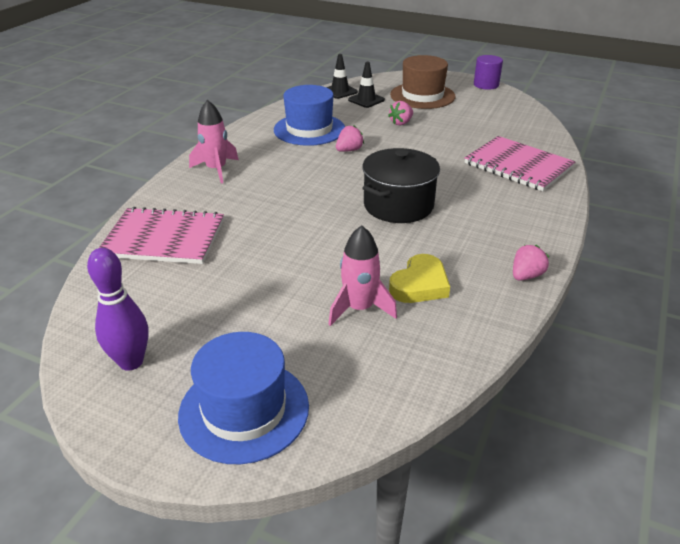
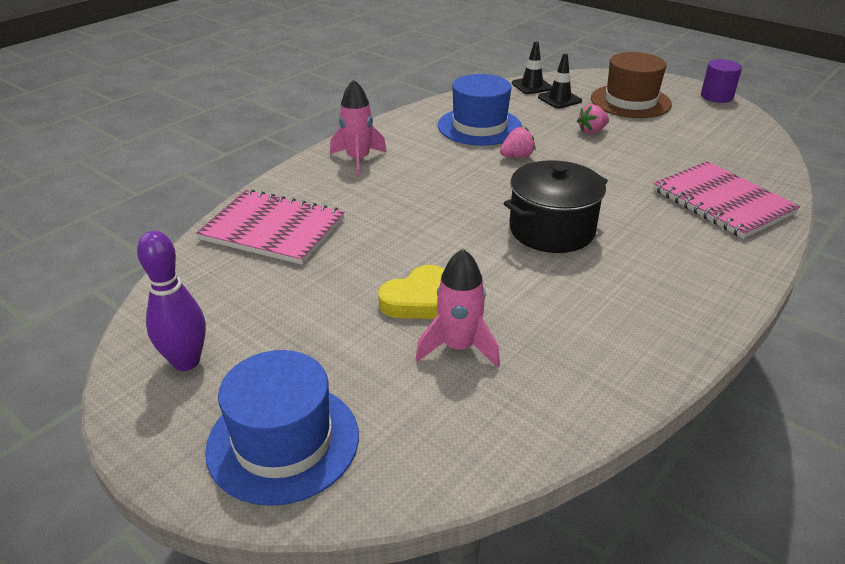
camera: 15 degrees right, 0 degrees up
(420, 284) = (542, 331): yellow heart -> yellow heart (418, 299)
(526, 276) = (682, 343): pink strawberry -> none

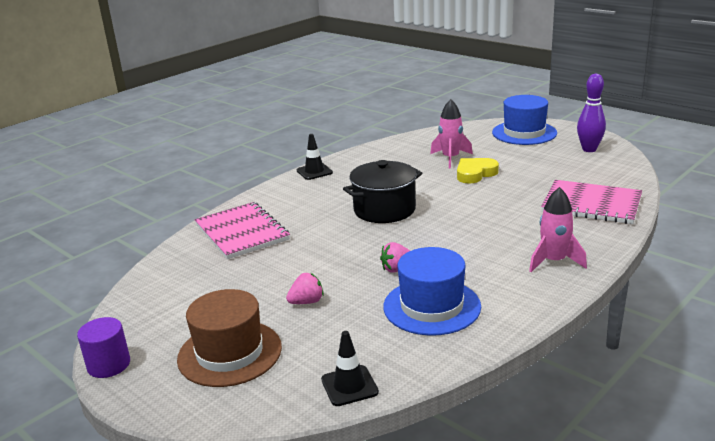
camera: 175 degrees left, 10 degrees down
(559, 99) = (320, 356): black traffic cone -> black traffic cone (314, 172)

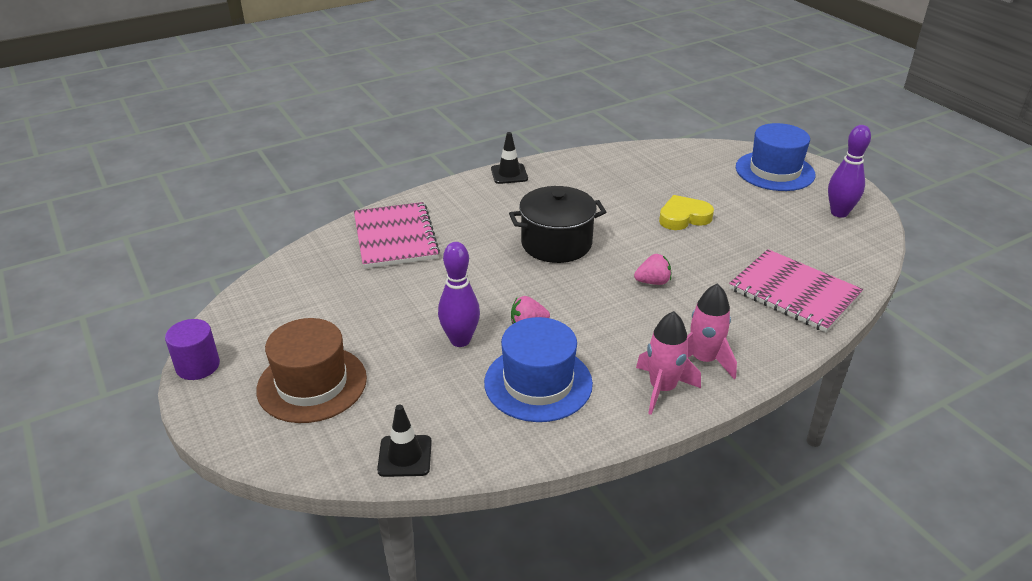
camera: 15 degrees right, 10 degrees up
(307, 302) = (415, 342): pink strawberry -> pink strawberry (653, 282)
(345, 292) = (460, 340): none -> purple bowling pin
(450, 158) = (668, 189): pink rocket -> pink rocket (662, 389)

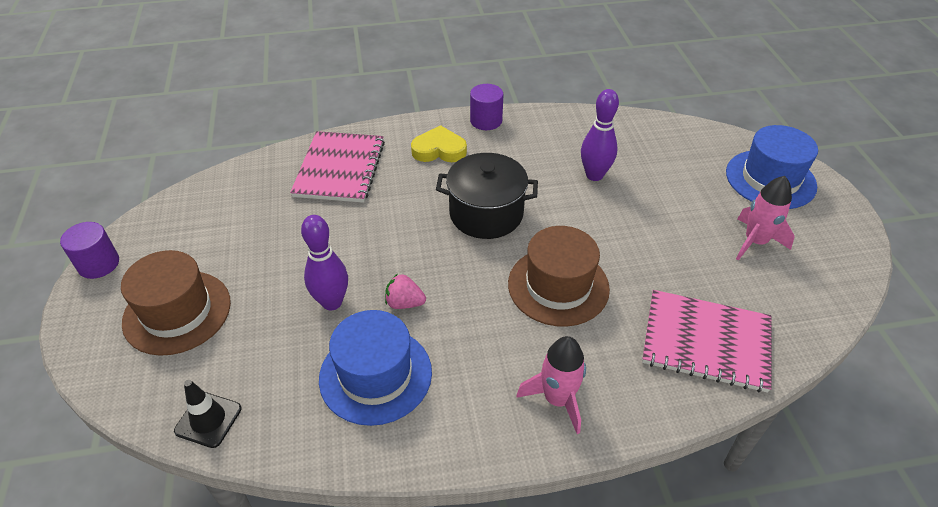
camera: 20 degrees right, 10 degrees up
(509, 174) = (486, 121): black traffic cone -> purple cylinder
(653, 282) = (558, 286): pink strawberry -> brown hat
(662, 389) = (494, 422): pink rocket -> pink rocket (755, 242)
(683, 217) = (635, 214): yellow heart -> yellow heart (439, 150)
(794, 292) = (706, 342): pink notebook -> pink notebook turned 45 degrees counterclockwise
(839, 213) = (817, 251): purple bowling pin -> purple bowling pin (594, 175)

